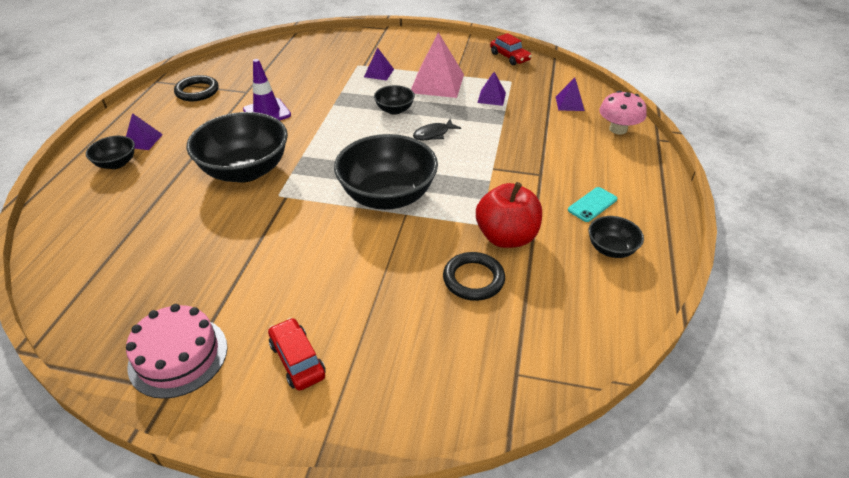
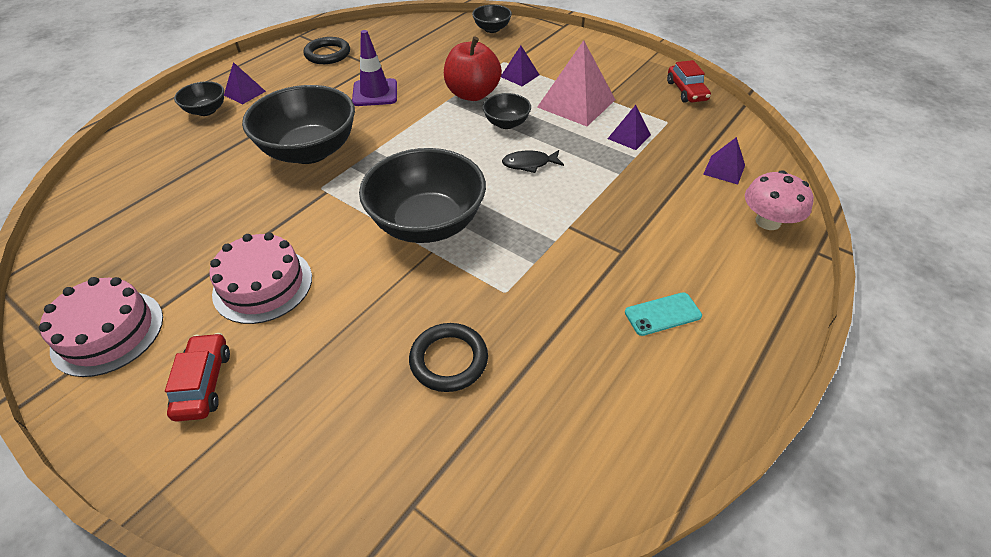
camera: 25 degrees right, 5 degrees up
(288, 278) = (263, 285): none -> pink cake
(506, 237) = (524, 320): red apple -> red apple (472, 94)
(611, 249) = (646, 384): black bowl -> black bowl (492, 29)

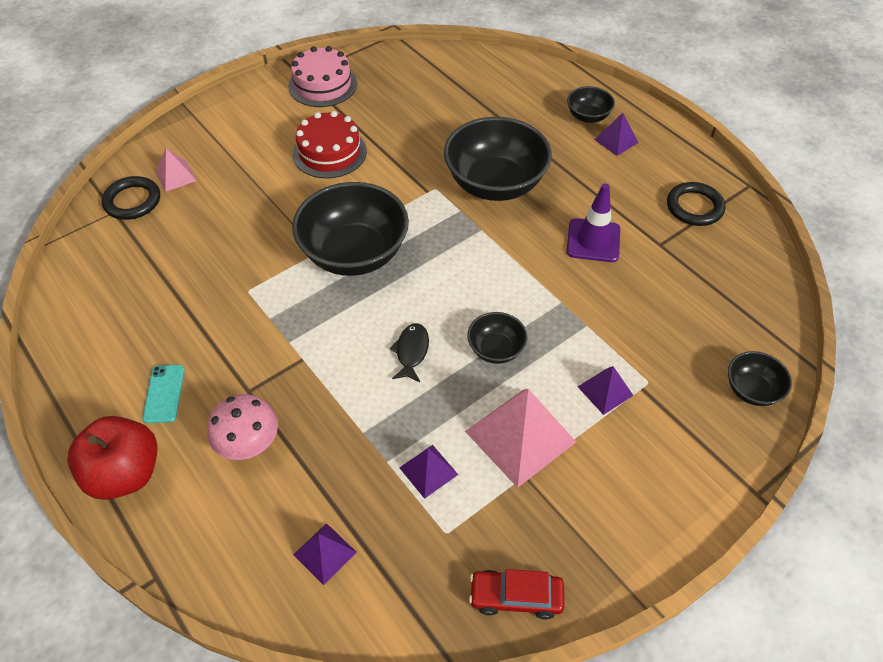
camera: 105 degrees right, 5 degrees up
(203, 383) = (256, 127): red car -> none
(263, 285) = (329, 152): pink cake -> red cake
(321, 449) = (176, 176): none -> pink pyramid
(449, 360) = (203, 244): black ring -> black ring (132, 201)
(472, 94) = (569, 330): red apple -> red apple (125, 473)
(768, 221) = (221, 552): pink mushroom -> pink mushroom (248, 443)

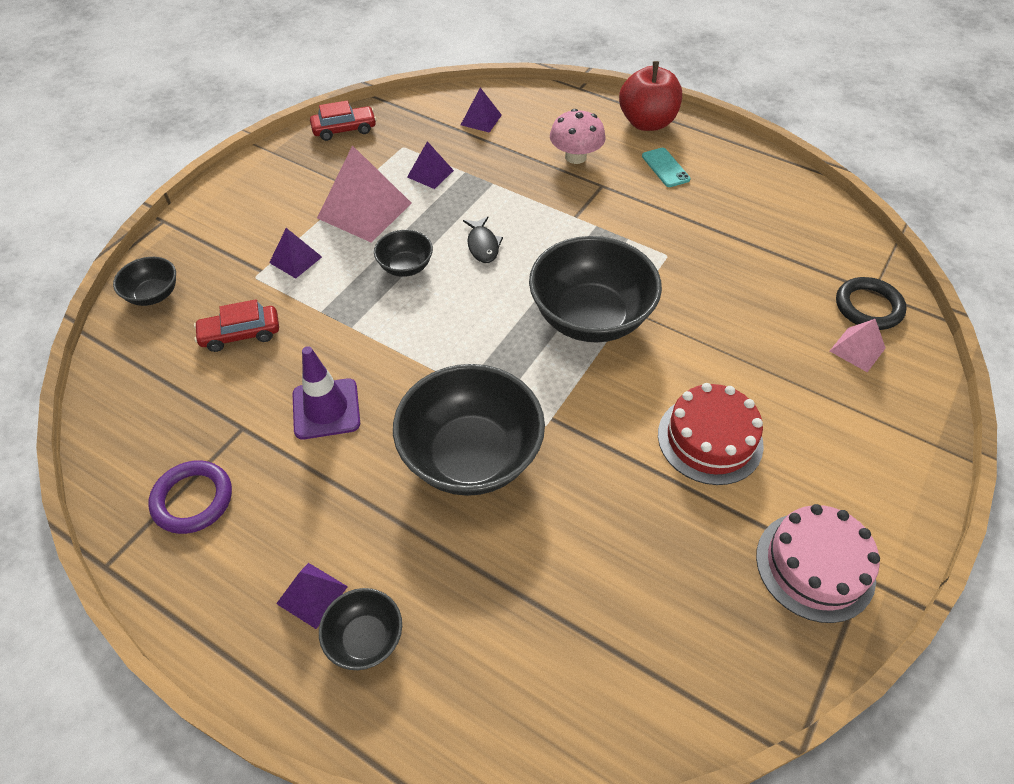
camera: 160 degrees right, 0 degrees up
(662, 322) = (240, 334): none -> red car
(694, 207) = (193, 499): black ring -> purple ring

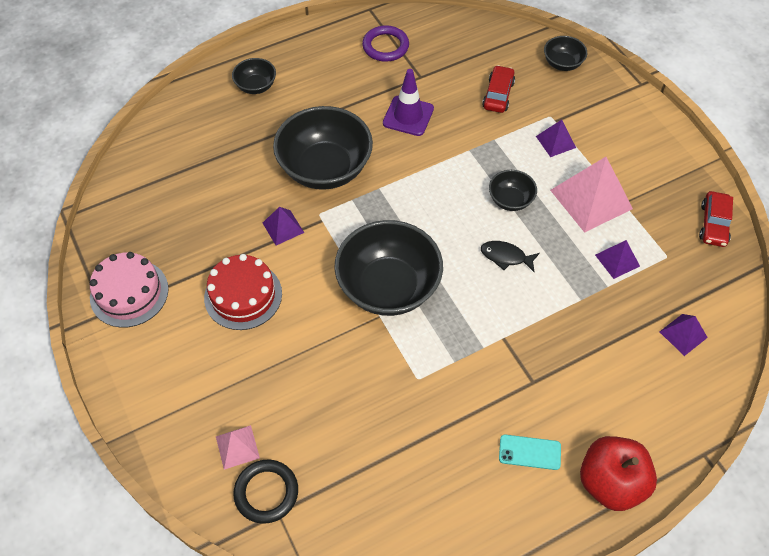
camera: 120 degrees right, 5 degrees up
(312, 595) = (294, 75): purple pyramid -> purple pyramid (283, 227)
(575, 157) = (585, 383): pink mushroom -> none

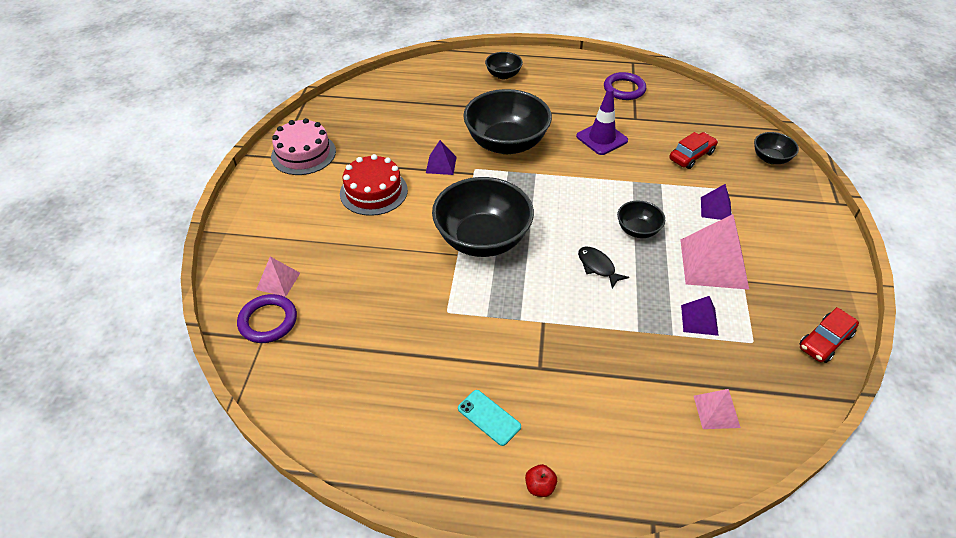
camera: 35 degrees right, 10 degrees down
(266, 492) = (268, 321): black ring -> purple ring
(610, 482) = (540, 486): red apple -> red apple, size x0.40
(683, 334) = (716, 411): purple pyramid -> pink pyramid

